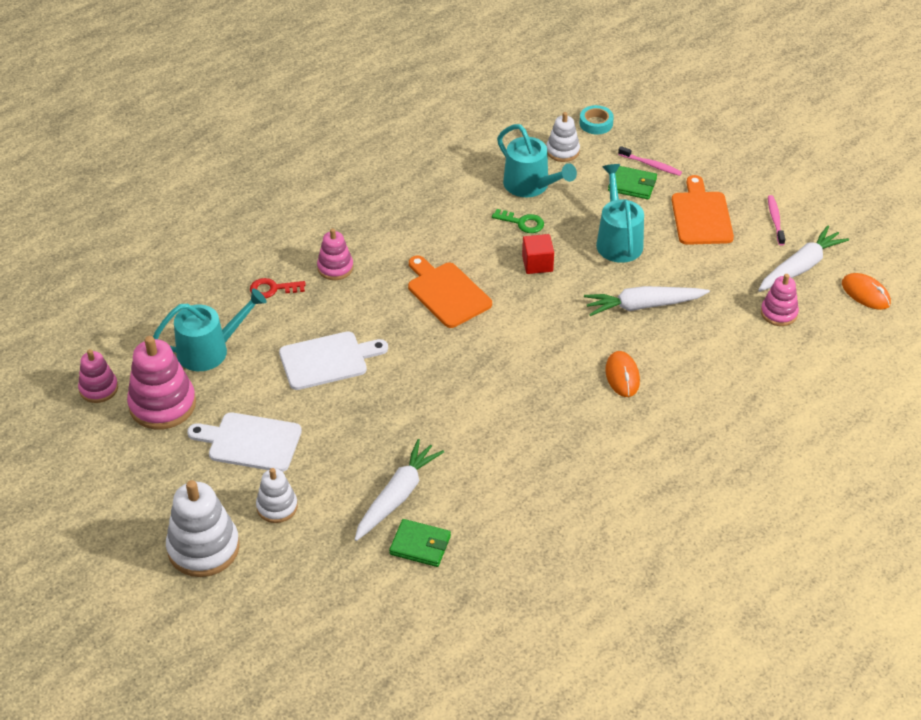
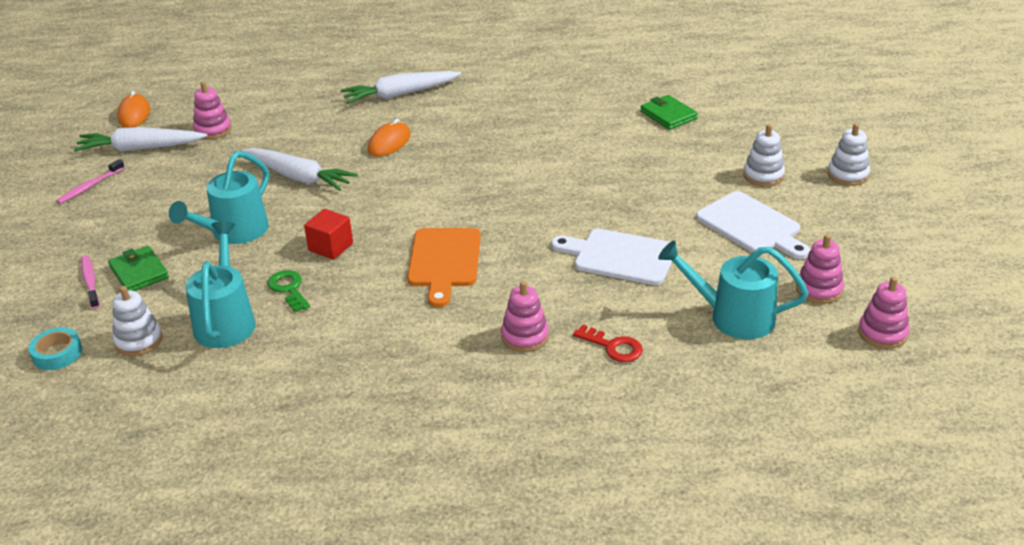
camera: 140 degrees left, 10 degrees down
(162, 404) = (819, 289): pink stacking toy -> pink stacking toy, size x0.58
(203, 548) = (848, 175): white stacking toy -> white stacking toy, size x0.58
(397, 496) = (656, 145): white carrot -> white carrot (400, 94)
(701, 215) = (135, 218): orange cutting board -> none

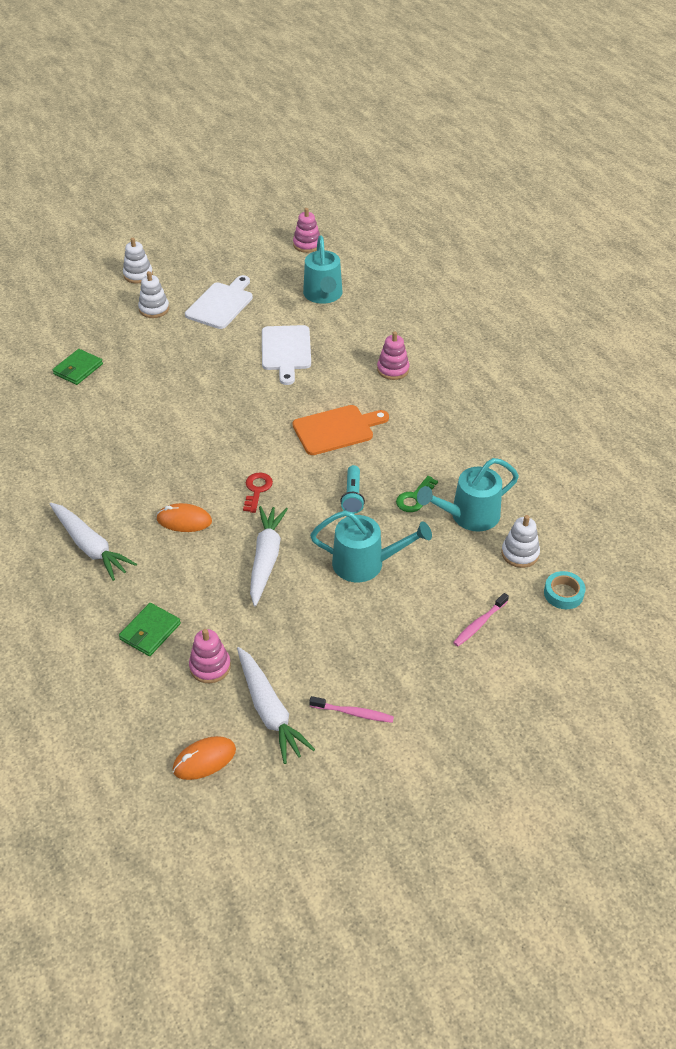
camera: 115 degrees left, 10 degrees up
(139, 272) = (449, 598): green wallet -> green wallet (150, 631)
(330, 247) = (353, 496): red cube -> turquoise flashlight
(613, 347) = (379, 333): red key -> red key (257, 490)
(819, 289) = (278, 270): pink stacking toy -> none

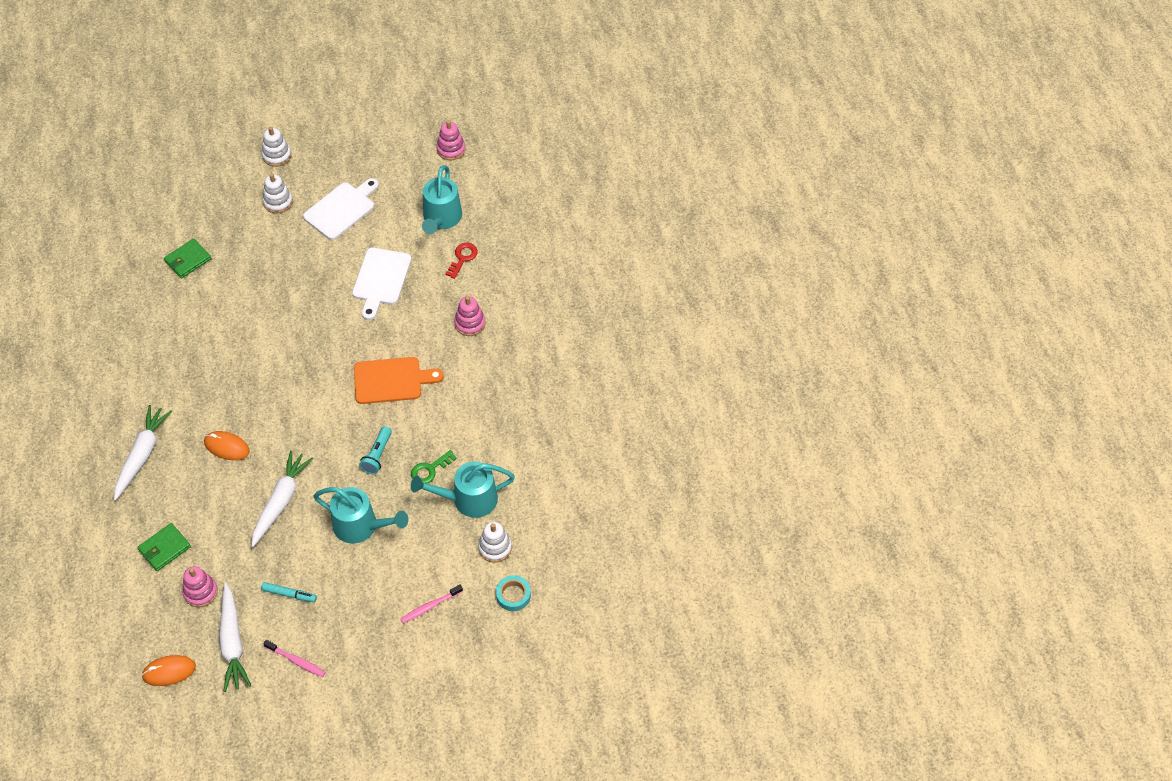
camera: 15 degrees right, 10 degrees up
(90, 547) = (142, 455): white carrot -> white carrot turned 135 degrees counterclockwise
(257, 490) = (298, 429): red key -> red key (462, 258)
(315, 646) = (289, 594): none -> turquoise marker

